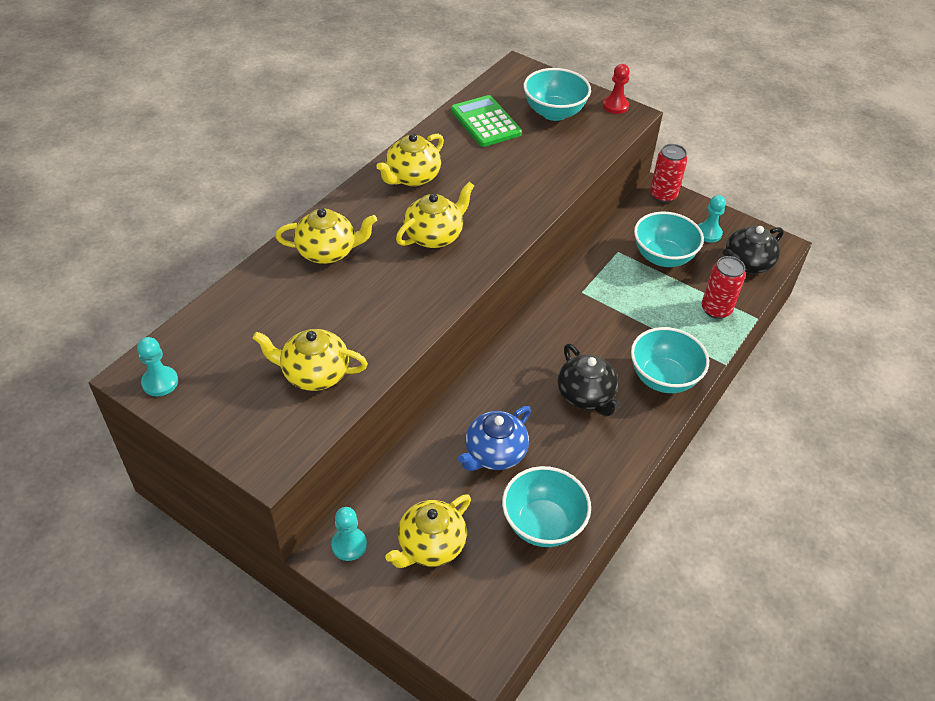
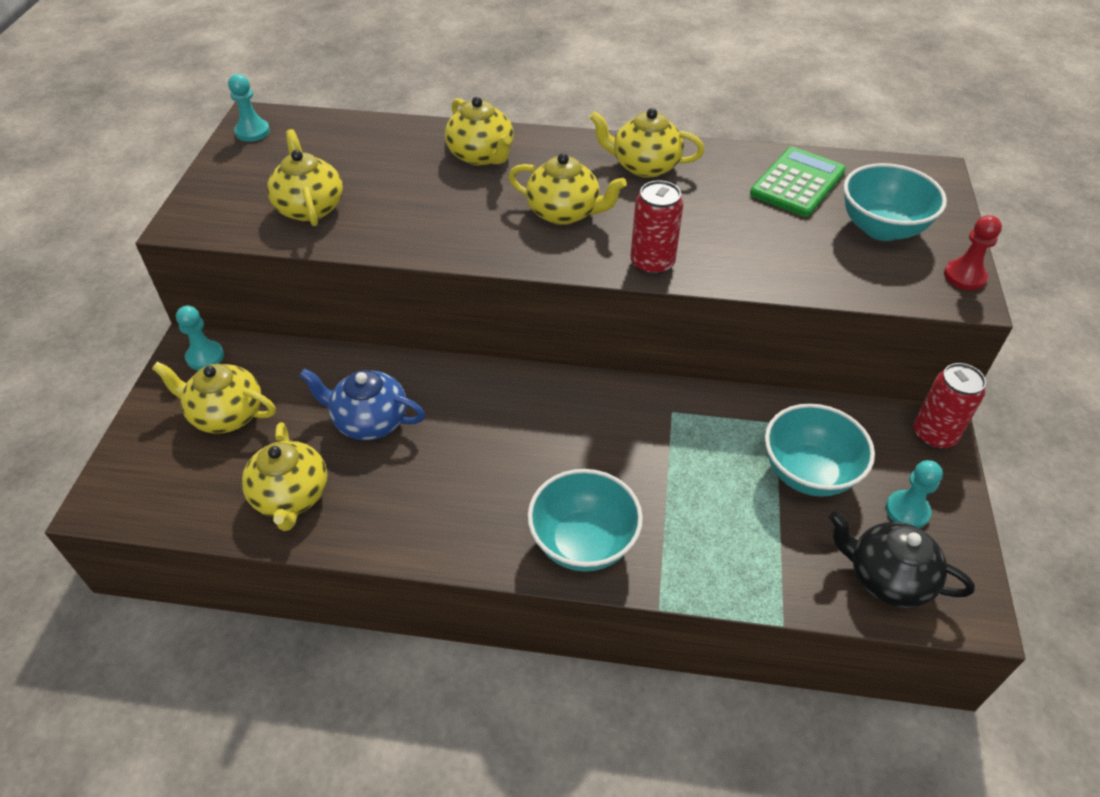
camera: 65 degrees right, 0 degrees up
(542, 524) = (291, 496): turquoise bowl -> yellow teapot
(586, 396) = (502, 472): black teapot -> none
(716, 309) = (758, 566): red can -> red can (652, 263)

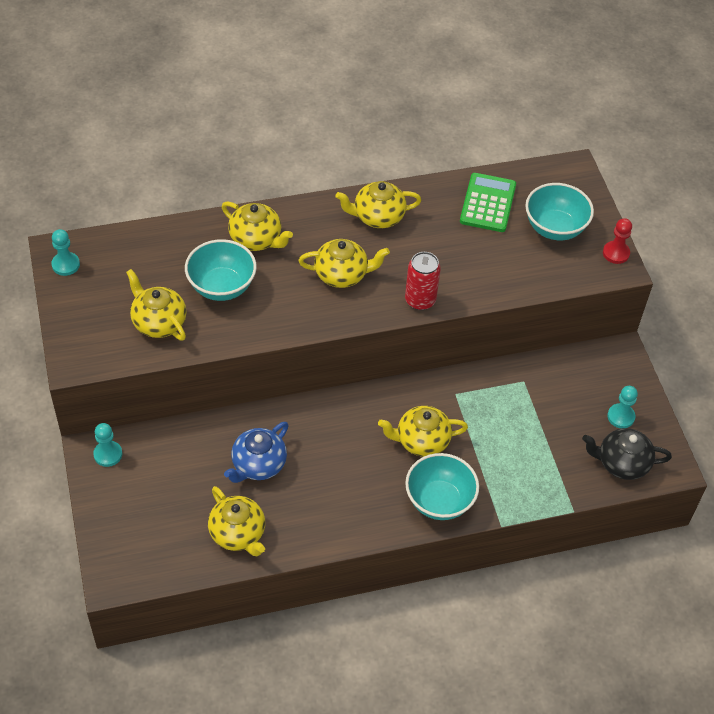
camera: 25 degrees left, 5 degrees up
(226, 414) = (154, 492): yellow teapot -> yellow teapot (421, 441)
(369, 421) = (258, 465): blue teapot -> blue teapot turned 45 degrees counterclockwise
(808, 473) = (555, 410): turquoise bowl -> turquoise bowl (222, 286)
(934, 435) = (622, 359): red can -> none

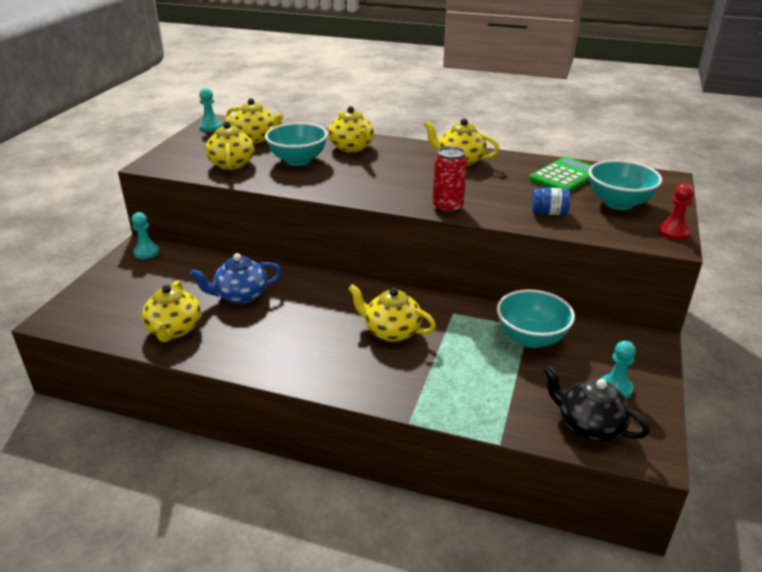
camera: 35 degrees right, 20 degrees down
(342, 274) = (397, 178): yellow teapot -> yellow teapot (256, 139)
(439, 501) = (366, 378): turquoise bowl -> turquoise bowl (531, 338)
(508, 269) = (549, 213): none -> blue jar

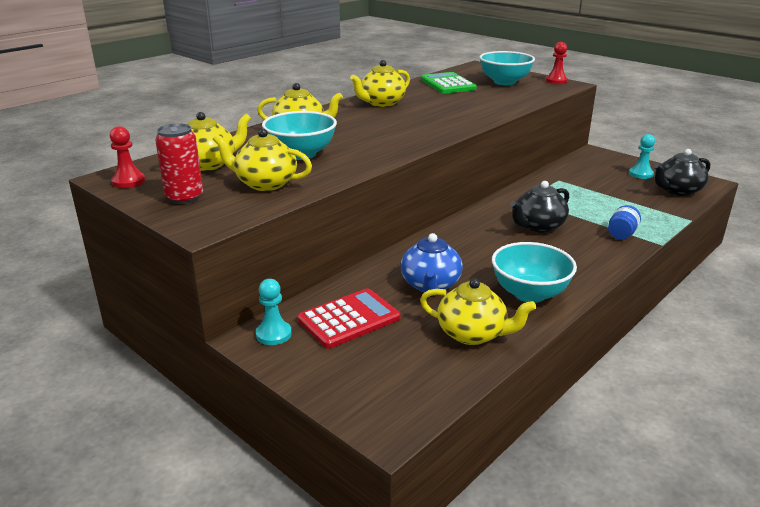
camera: 65 degrees left, 5 degrees down
(175, 274) = (349, 319): none -> red calculator
(210, 127) = (128, 181): turquoise pawn -> red pawn
(391, 331) = (538, 226): yellow teapot -> black teapot
(447, 207) = (468, 122): red can -> red can (184, 197)
(531, 338) = (573, 182): turquoise bowl -> turquoise bowl (529, 293)
(549, 213) = (504, 99): blue jar -> blue jar (621, 234)

